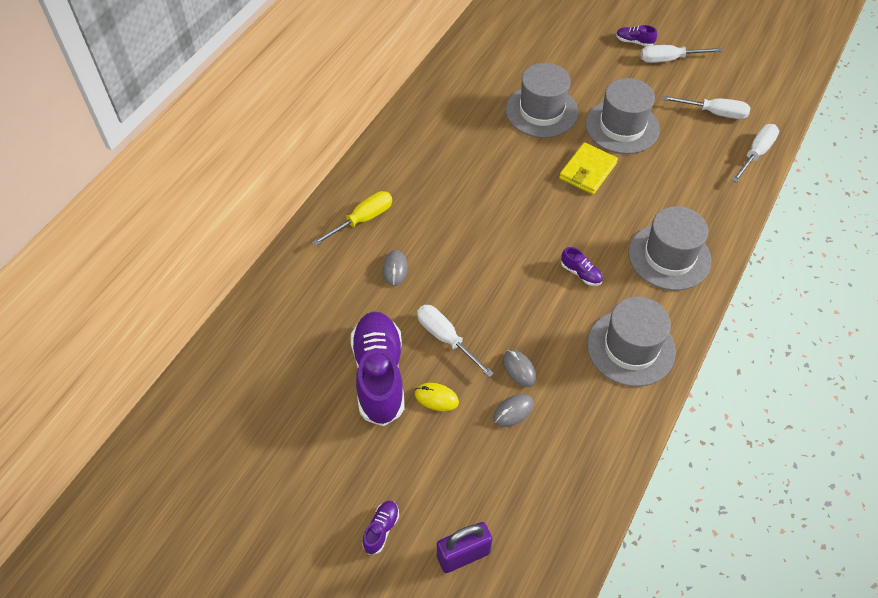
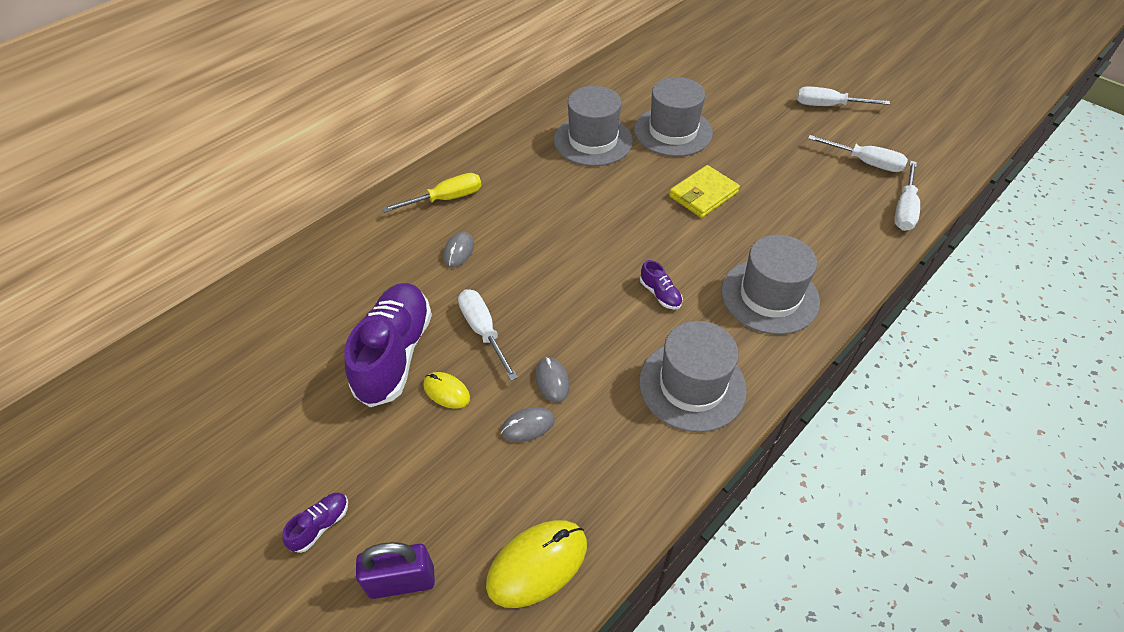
camera: 15 degrees right, 5 degrees down
(560, 516) = (537, 564): none -> yellow mouse
(622, 127) = (756, 159): grey hat -> grey hat (593, 140)
(634, 42) = (794, 85): purple shoe -> none
(756, 153) = (904, 209): white screwdriver -> white screwdriver turned 150 degrees clockwise

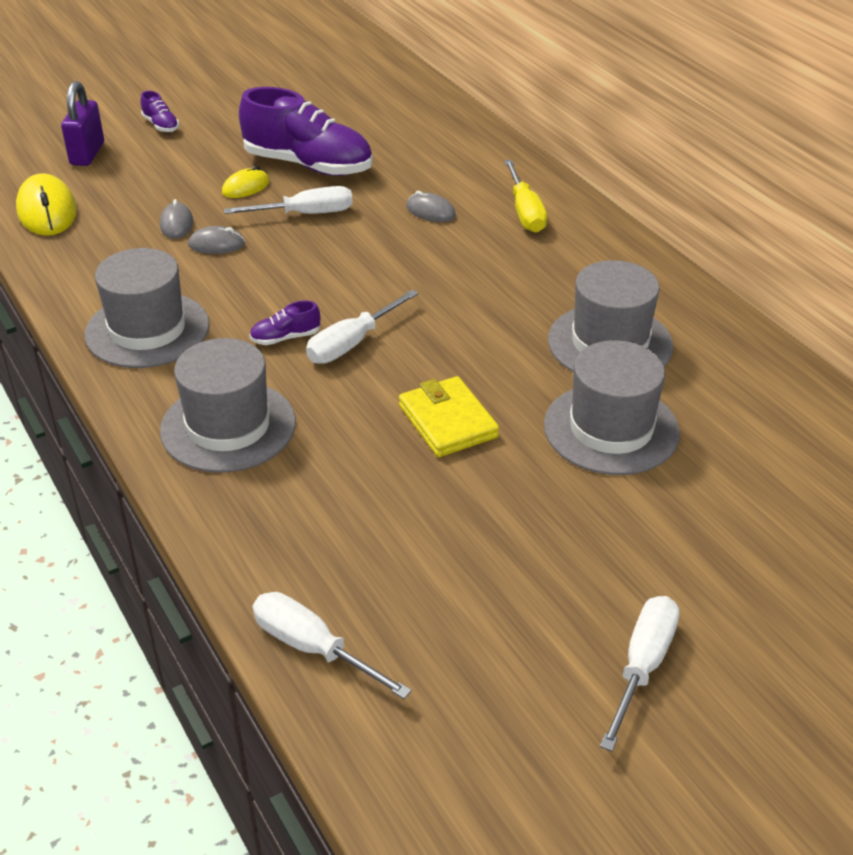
camera: 105 degrees right, 10 degrees down
(865, 162) = (451, 649): white screwdriver -> white screwdriver (351, 343)

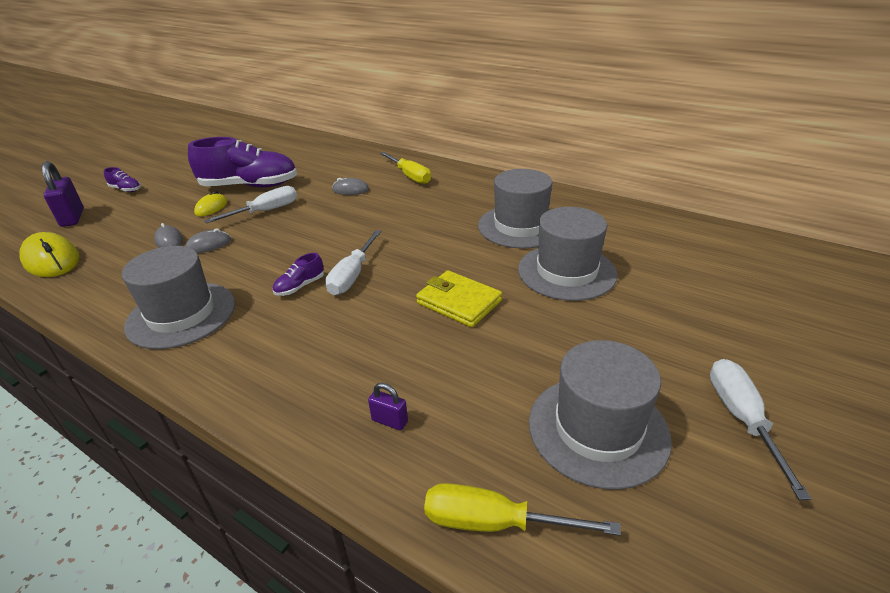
camera: 25 degrees left, 5 degrees down
(228, 426) = (293, 362): grey hat -> grey hat (598, 429)
(283, 523) = (389, 421): none -> purple padlock
(312, 648) = (494, 523): white screwdriver -> yellow screwdriver

